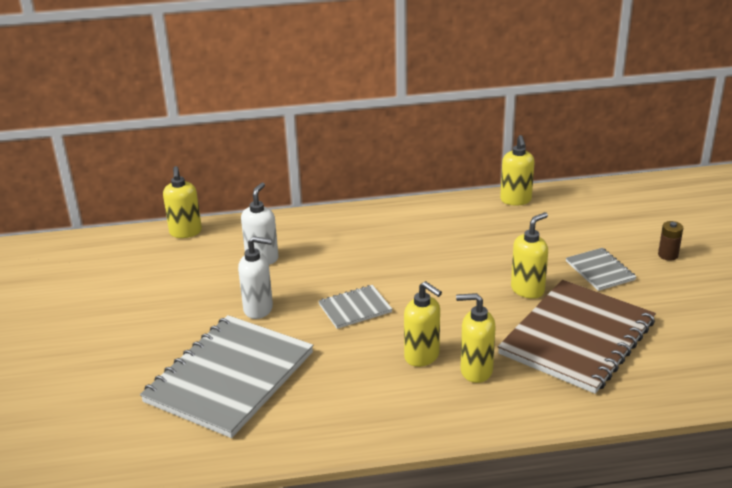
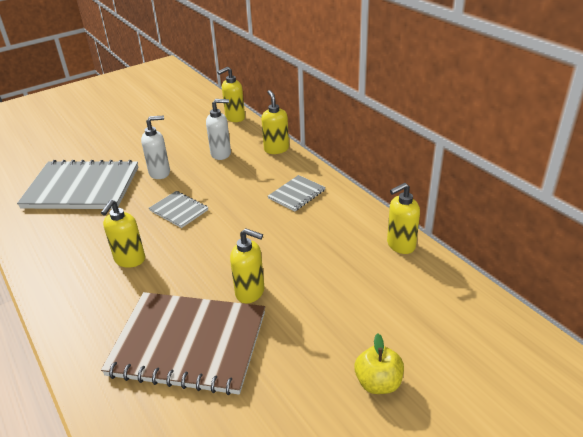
camera: 65 degrees right, 5 degrees up
(258, 309) = (160, 173): white soap dispenser -> white soap dispenser turned 90 degrees counterclockwise
(475, 371) = (119, 293): yellow soap dispenser -> yellow soap dispenser (276, 149)
(600, 270) = (311, 333): grey notebook -> grey notebook (296, 194)
(668, 255) = (378, 383): brown battery -> yellow apple

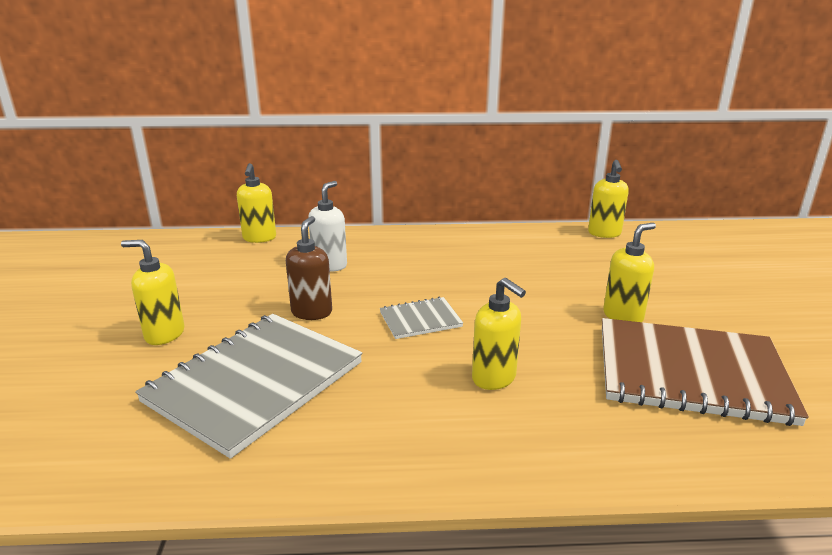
camera: 60 degrees left, 10 degrees down
(160, 173) = (312, 312): white soap dispenser -> brown soap dispenser
(188, 344) = (690, 373): brown notebook -> brown notebook turned 60 degrees clockwise
(276, 149) = (369, 236): yellow soap dispenser -> yellow soap dispenser (164, 334)
(296, 194) = (472, 250): grey notebook -> none
(378, 383) = (785, 293): yellow apple -> none

